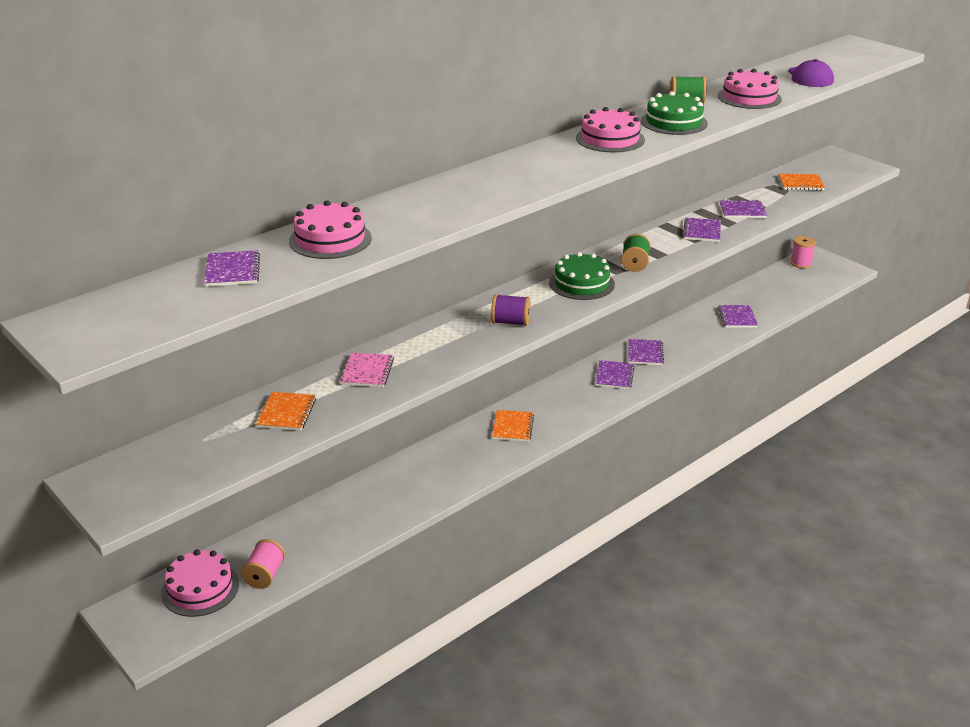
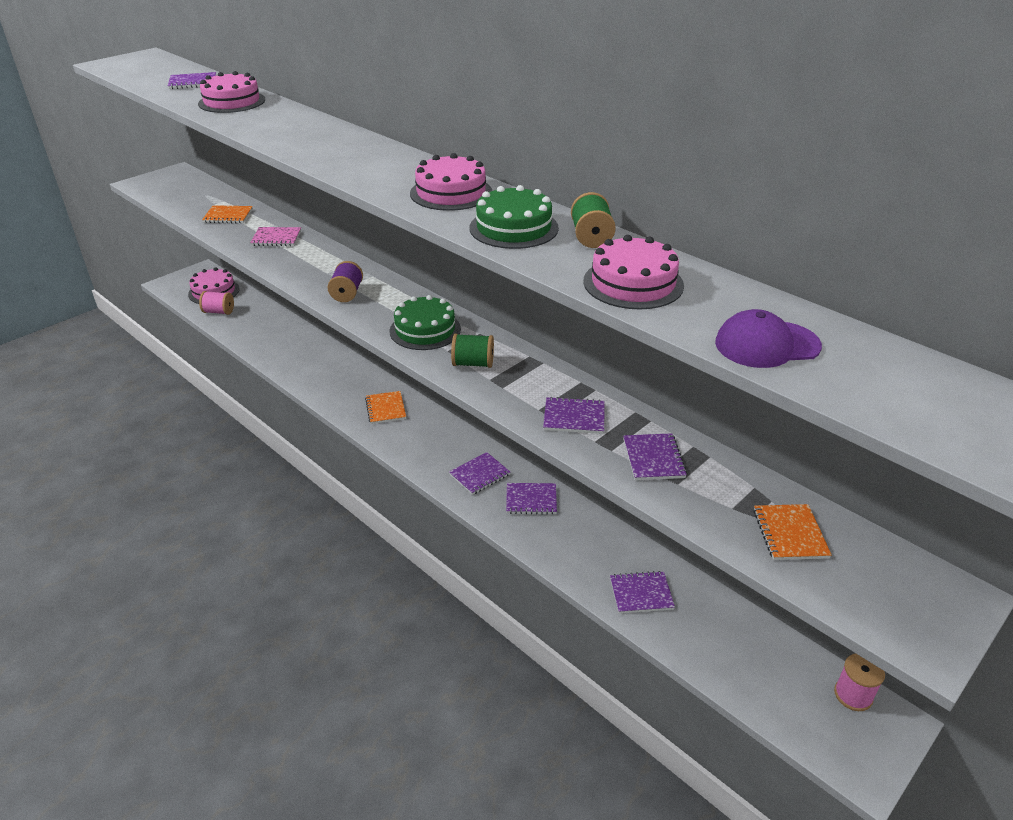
camera: 85 degrees right, 5 degrees up
(512, 427) = (386, 409): orange notebook -> orange notebook turned 75 degrees clockwise
(614, 376) = (479, 474): purple notebook -> purple notebook turned 45 degrees counterclockwise

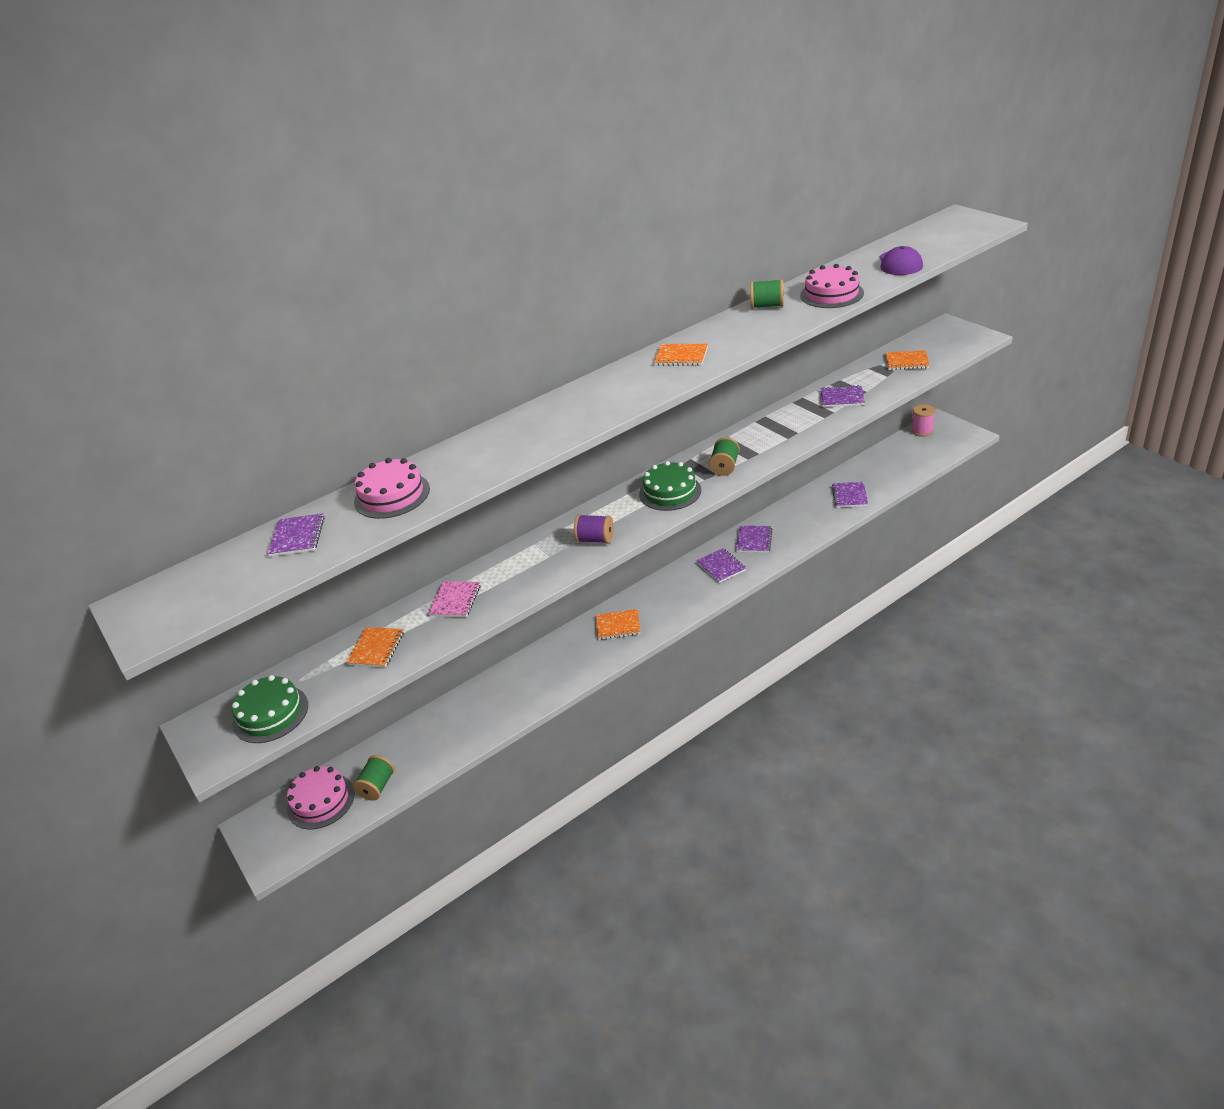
camera: 75 degrees left, 0 degrees up
(219, 312) = (377, 787): pink spool -> green spool
(451, 193) = (681, 356): pink cake -> orange notebook
(513, 228) = (748, 331): green cake -> green cake (270, 714)
(574, 417) = (797, 425): purple notebook -> none

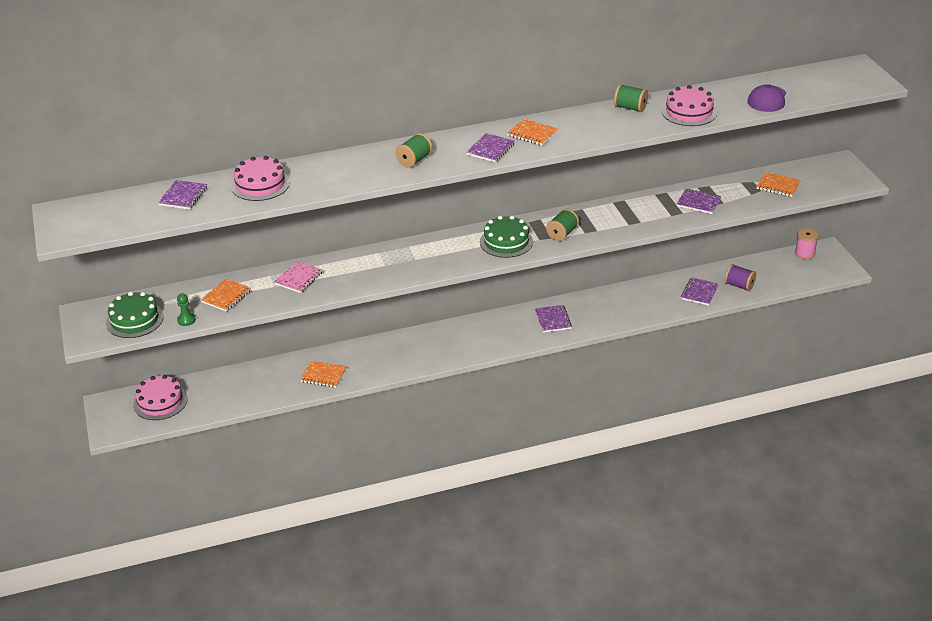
camera: 15 degrees right, 0 degrees up
(339, 694) = (186, 320): none -> green pawn
(377, 787) = (204, 404): green spool -> green spool (414, 160)
(595, 539) = (426, 262): purple spool -> purple spool (739, 285)
(618, 626) = (443, 342): orange notebook -> orange notebook (323, 375)
(754, 540) = (594, 306): purple notebook -> purple notebook (490, 149)

